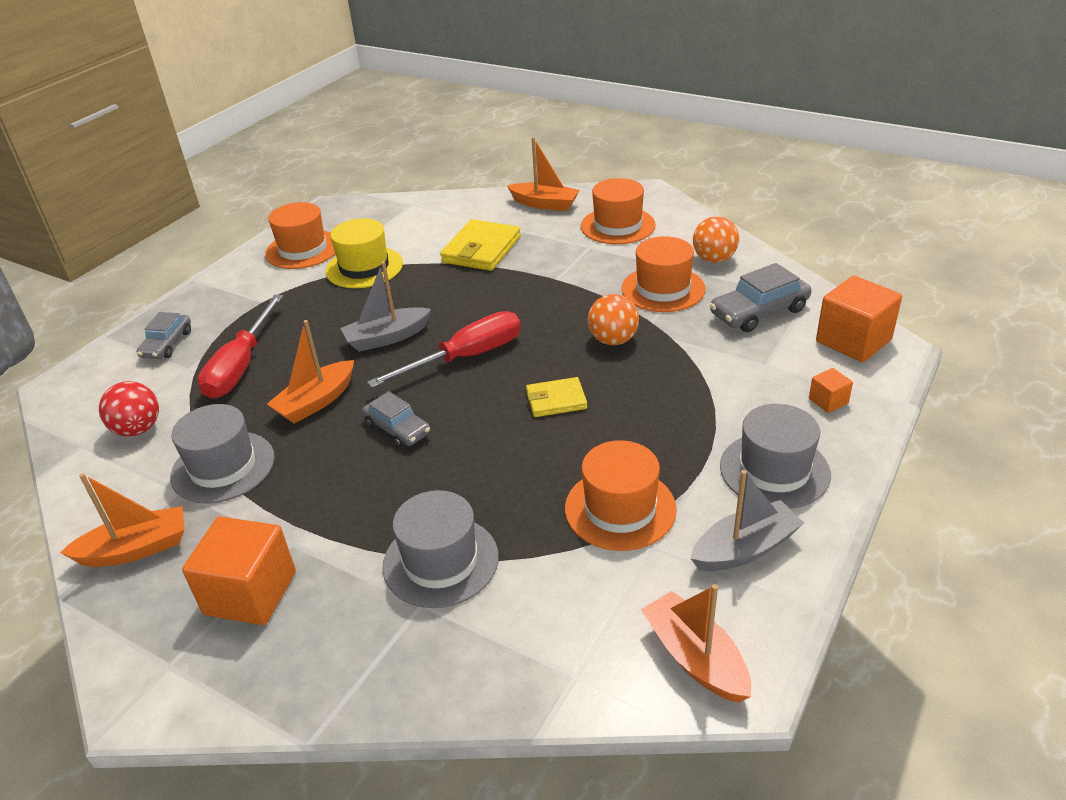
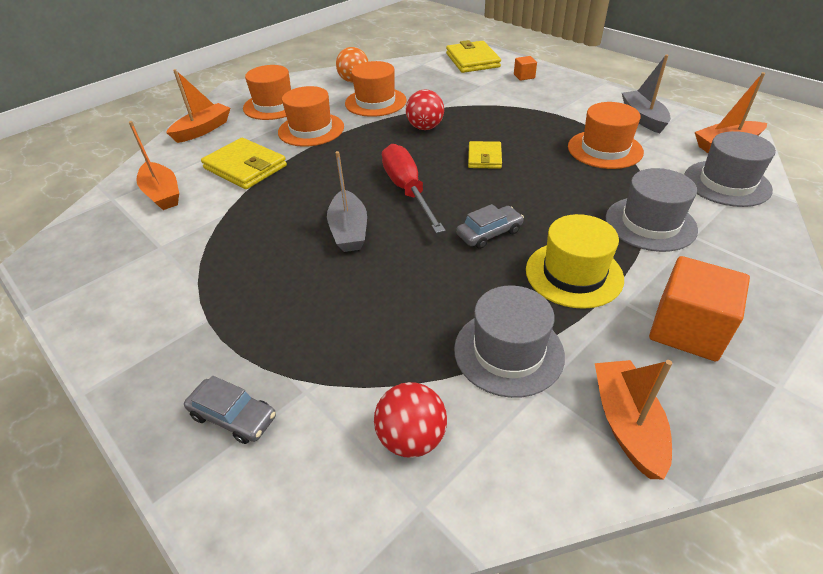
camera: 75 degrees left, 5 degrees up
(241, 366) = (332, 338): red screwdriver -> none
(303, 249) = (119, 282): orange hat -> orange hat (311, 129)
(316, 401) = (428, 281): orange boat -> orange boat (162, 194)
(364, 267) = (207, 237): yellow hat -> yellow hat (573, 274)
(613, 340) = (425, 127): orange ball -> red ball
(759, 312) = (426, 78): grey car -> none
(774, 470) = (579, 100): grey hat -> grey hat (726, 183)
(853, 341) = (472, 60): orange cube -> yellow wallet

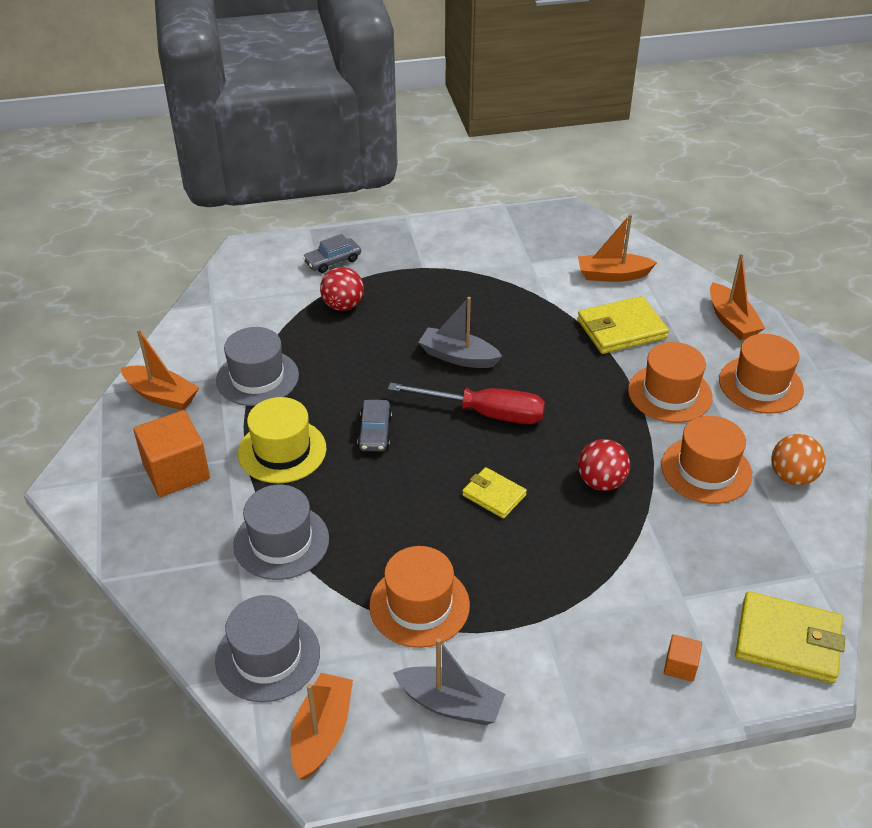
camera: 120 degrees right, 0 degrees up
(411, 438) = (249, 314): red ball -> red ball (343, 306)

